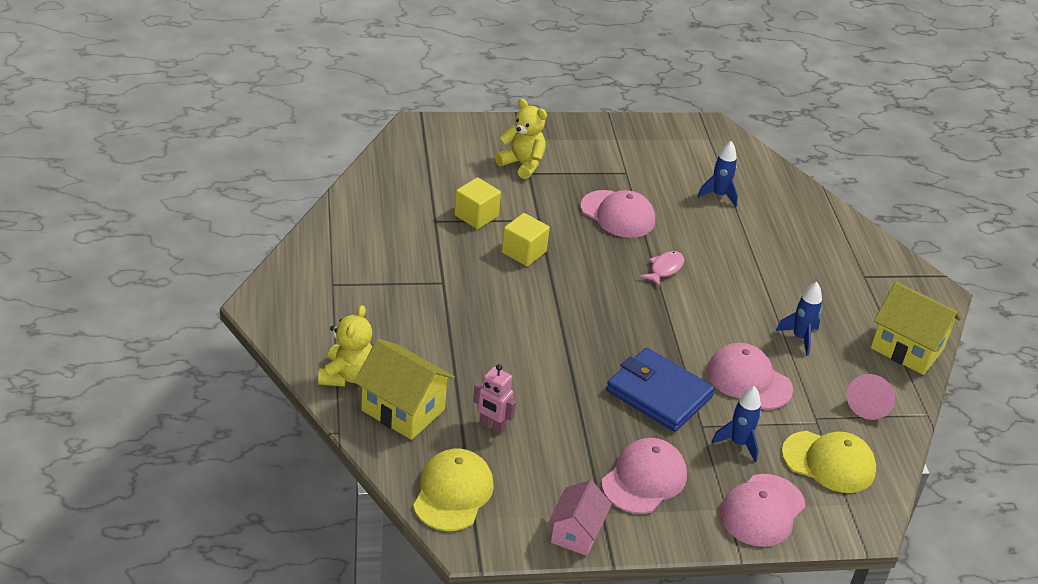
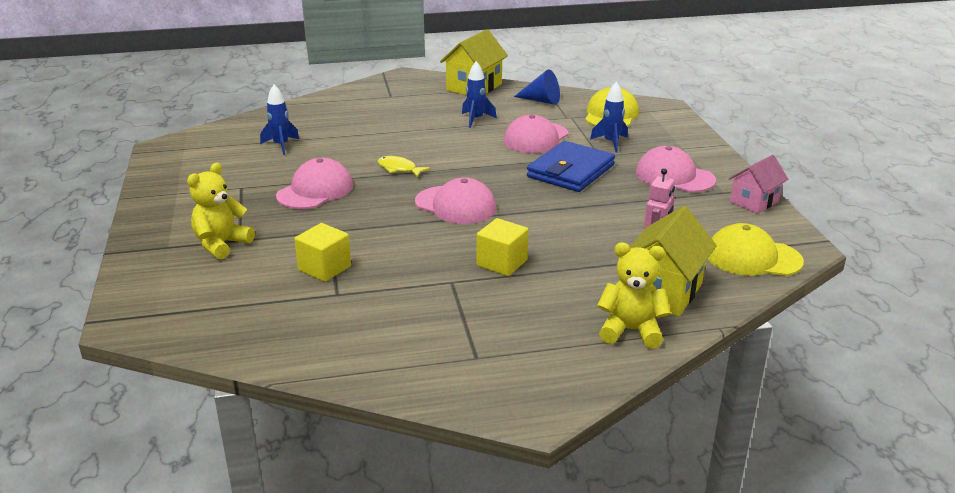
camera: 90 degrees left, 10 degrees down
(524, 252) = (387, 237): yellow cube -> yellow cube (502, 263)
(576, 533) = (754, 202): pink house -> pink house turned 60 degrees counterclockwise
(664, 269) = (399, 169): pink fish -> yellow fish
(762, 510) = (676, 136): pink cap -> pink cap (455, 205)
(869, 403) = (541, 101): pink cone -> blue cone

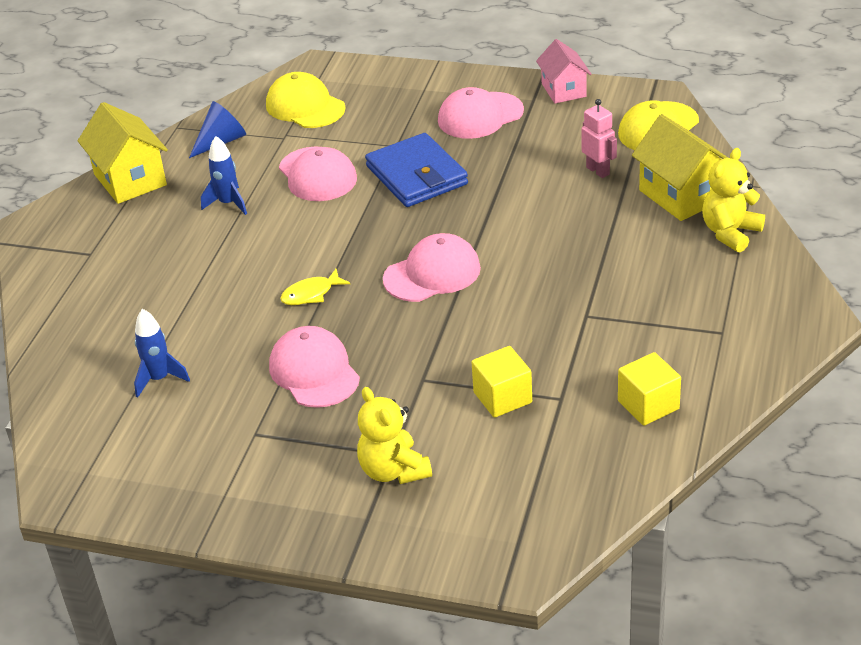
camera: 60 degrees left, 10 degrees up
(502, 263) = (572, 274): yellow cube -> yellow cube (648, 405)
(611, 143) = (373, 129): blue rocket -> none

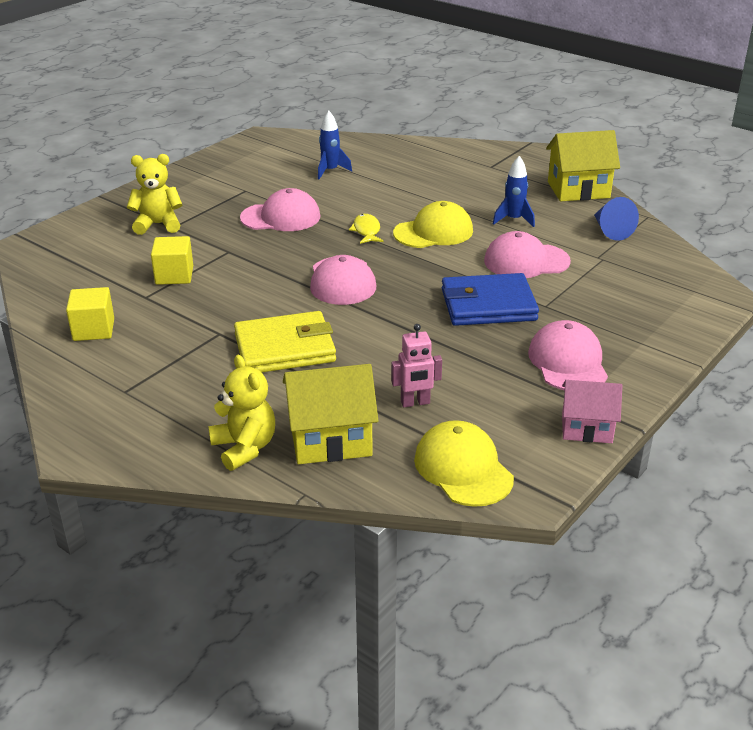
camera: 110 degrees right, 5 degrees down
(305, 106) = (646, 276): yellow cap -> yellow cap (433, 232)
(577, 265) = (285, 348): none -> yellow wallet

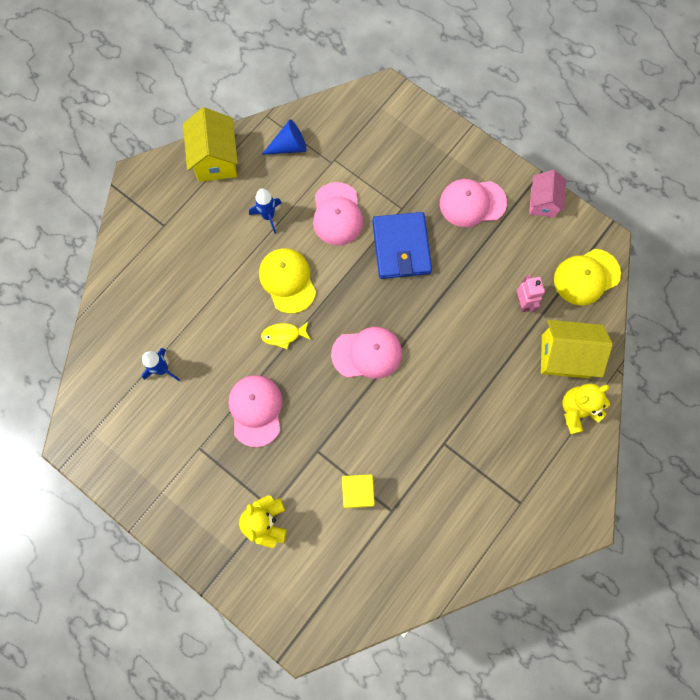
camera: 90 degrees left, 40 degrees up
(93, 329) = (441, 544): yellow cube -> none
(285, 348) = (462, 392): yellow wallet -> none
(330, 440) = (565, 356): yellow house -> yellow house turned 75 degrees counterclockwise

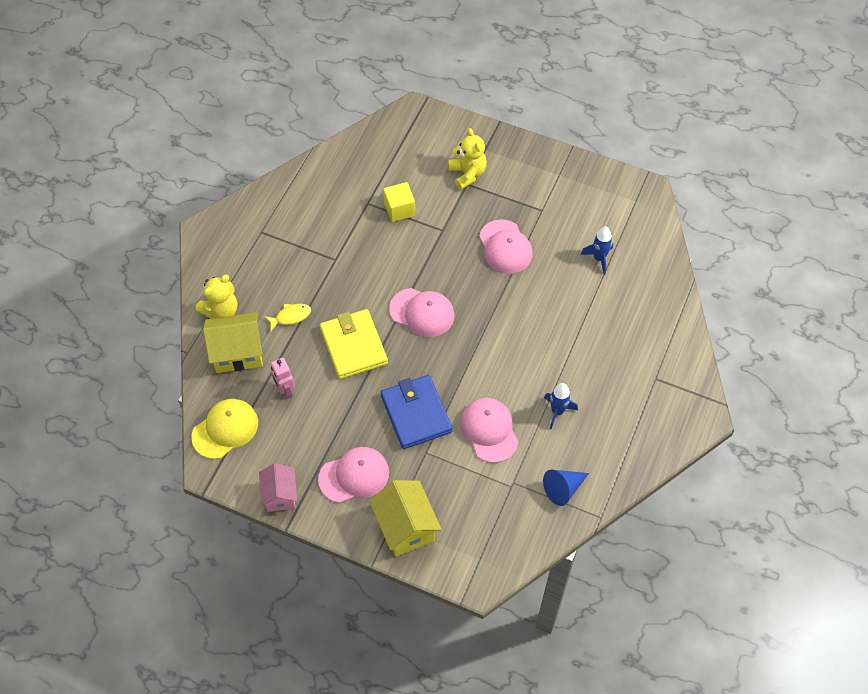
camera: 165 degrees right, 15 degrees down
(215, 159) = (634, 456): yellow house -> yellow house (405, 527)
(284, 335) = (503, 310): yellow fish -> yellow fish (290, 316)
(287, 281) = (516, 356): yellow cap -> none
(367, 353) = (422, 312): pink cap -> pink cap turned 135 degrees counterclockwise
(446, 333) = (353, 346): none -> yellow wallet

